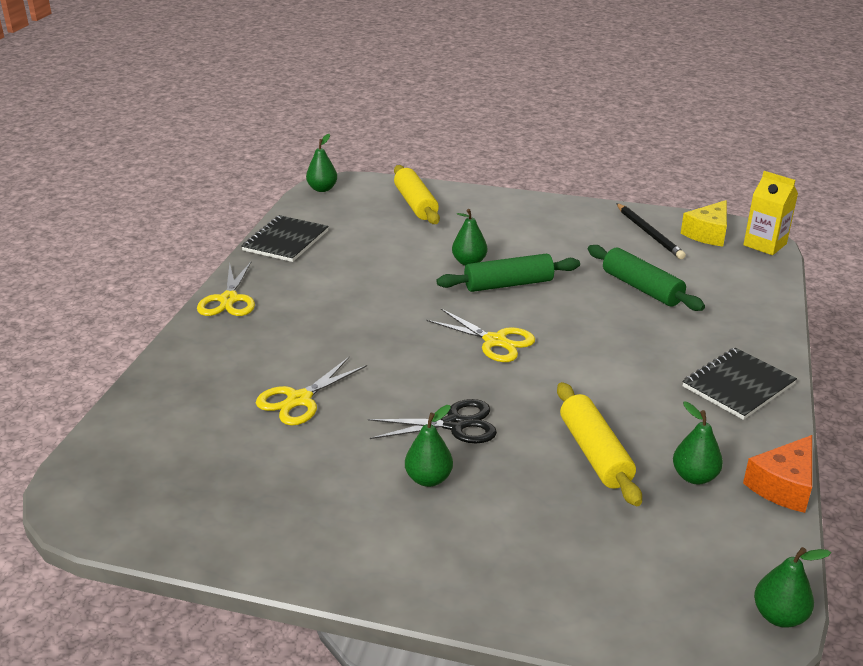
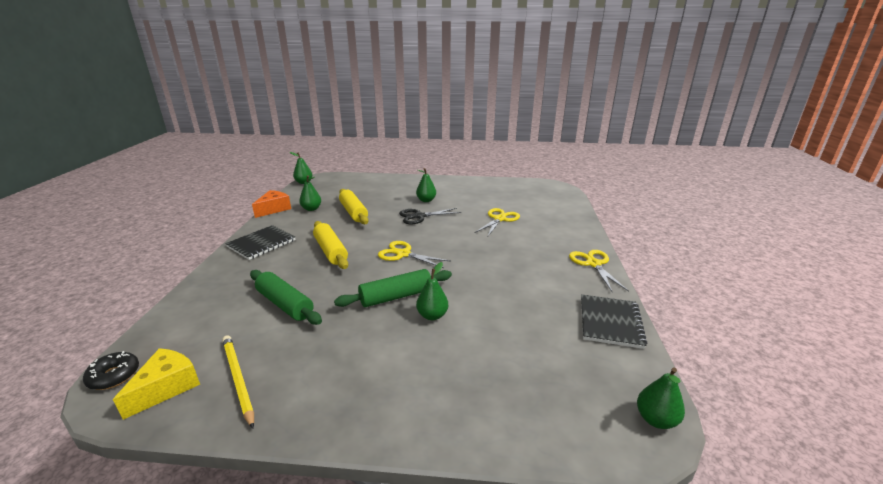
camera: 170 degrees right, 5 degrees down
(415, 204) = (518, 401): yellow rolling pin -> yellow rolling pin (330, 251)
(649, 233) = (238, 379): black pencil -> yellow pencil
(764, 244) = (114, 376): yellow carton -> black donut

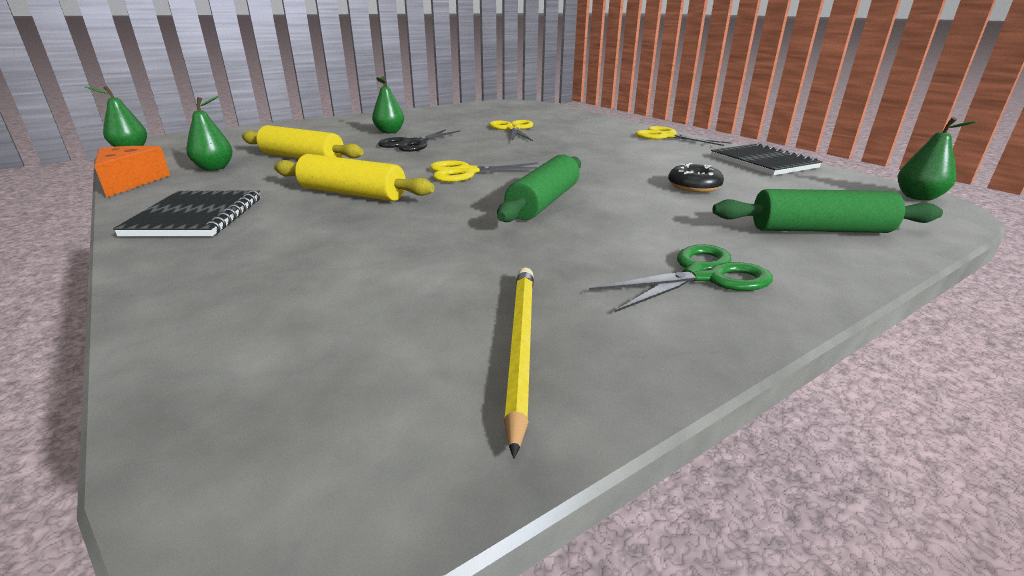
camera: 40 degrees left, 0 degrees up
(114, 376) = (225, 479): black donut -> black donut (694, 186)
(166, 387) = (407, 422): yellow cheese -> none
(238, 379) = (520, 346): yellow pencil -> yellow pencil turned 75 degrees clockwise
(285, 304) = (403, 255): green rolling pin -> green rolling pin (820, 230)
(367, 390) = (703, 275): none -> green scissors
(432, 315) = (619, 202): green pear -> none

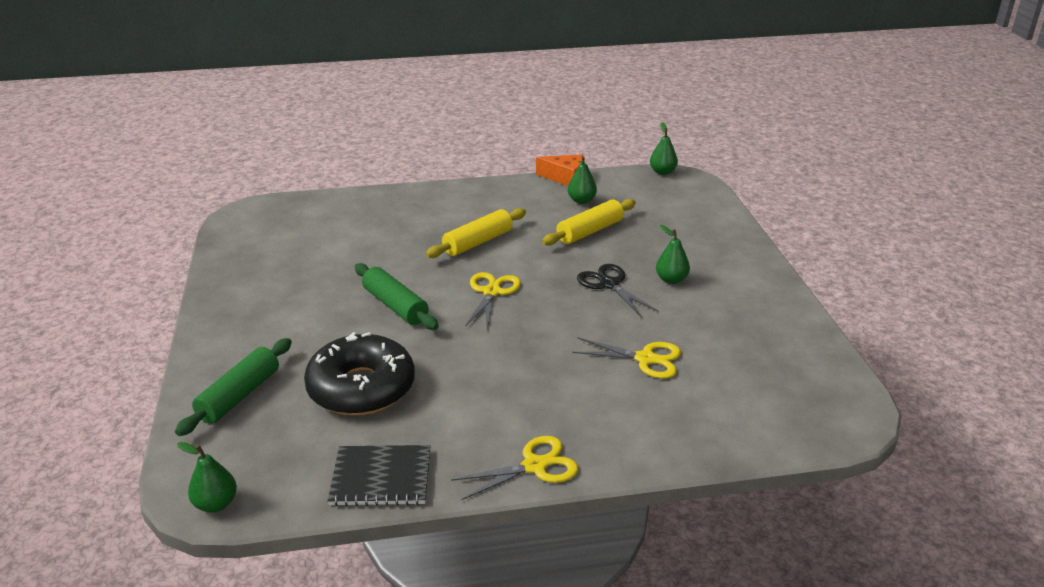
camera: 115 degrees right, 5 degrees up
(195, 216) = (476, 198): black notebook -> none
(520, 346) = (259, 256): yellow pencil -> none
(694, 186) = (361, 388): black donut -> black donut, size x2.27
(703, 275) = (250, 319): green scissors -> none

